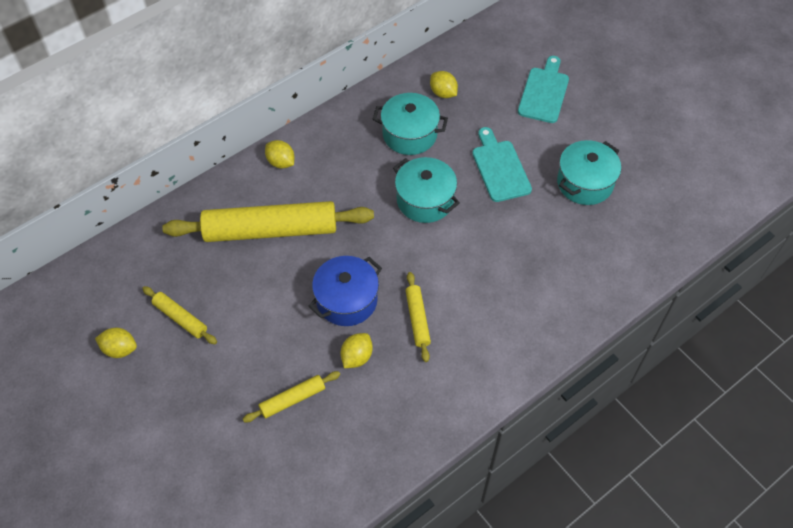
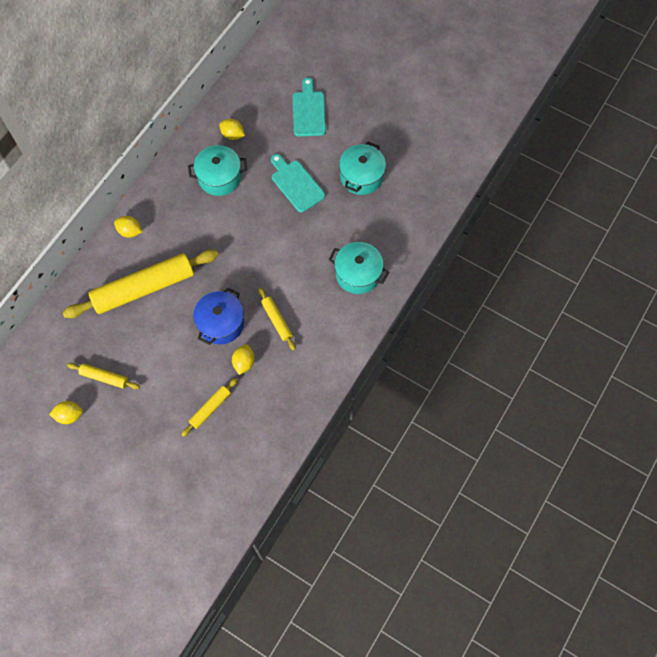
camera: 20 degrees left, 10 degrees up
(425, 200) = (250, 227): turquoise pot -> turquoise pot (358, 274)

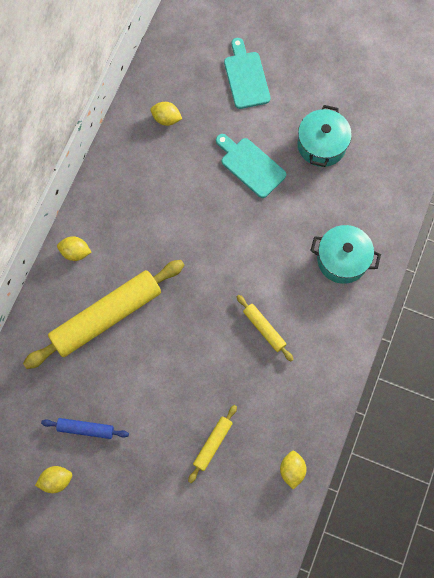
camera: 10 degrees left, 5 degrees up
(104, 377) = (86, 429): yellow rolling pin -> blue rolling pin
(219, 177) = (163, 172): turquoise pot -> none
(221, 323) = (202, 343): blue pot -> none
(244, 362) = (238, 384): yellow lemon -> yellow lemon (292, 470)

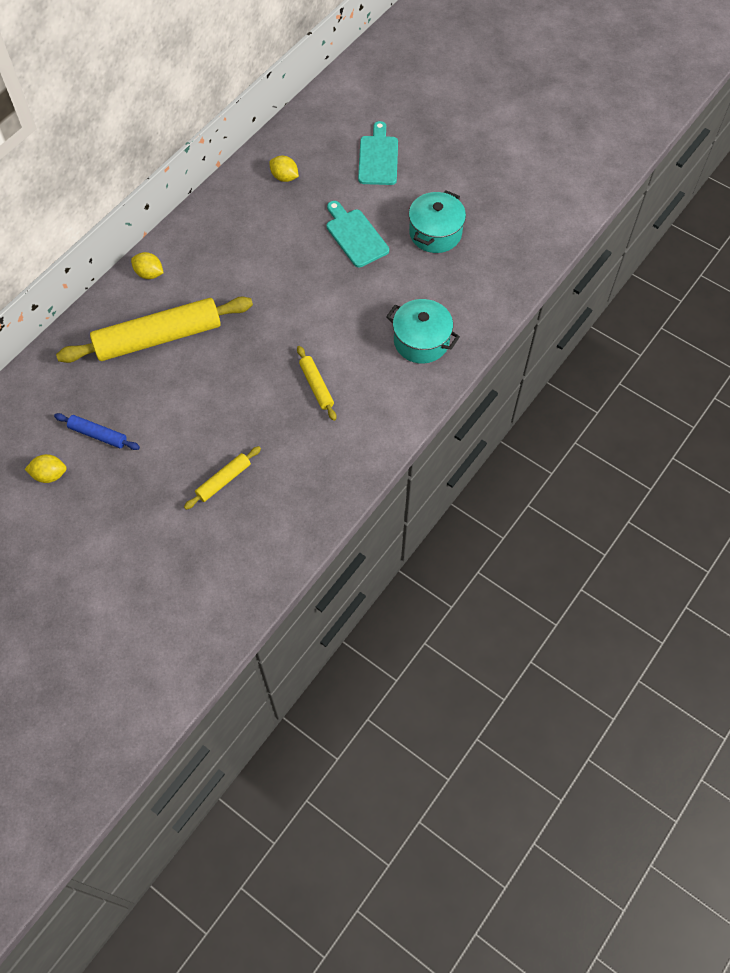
camera: 15 degrees right, 10 degrees down
(292, 470) = (298, 526): yellow lemon -> none

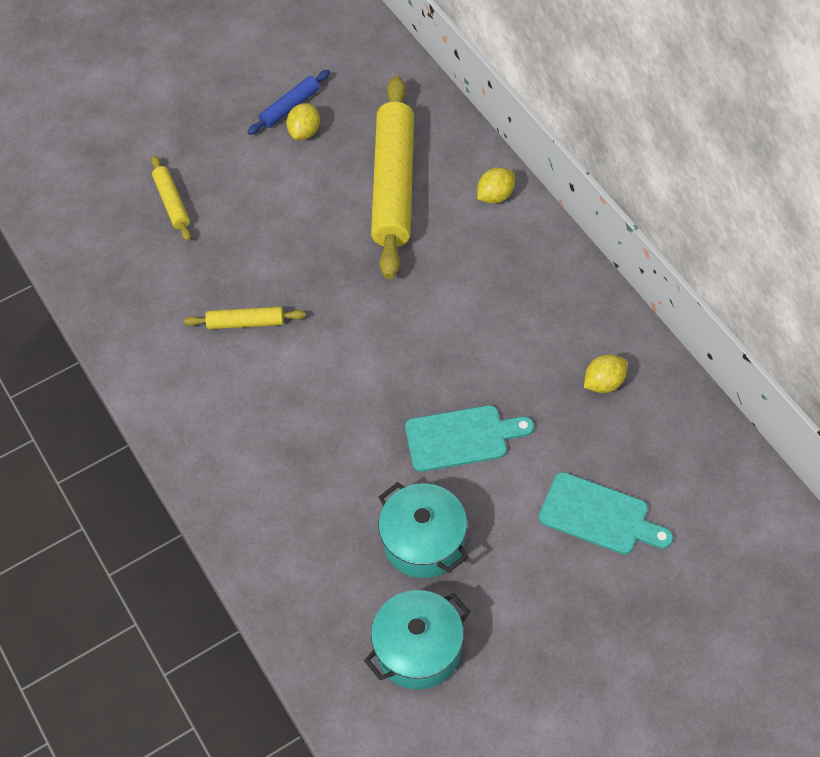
camera: 115 degrees right, 5 degrees down
(50, 475) = (263, 61): yellow lemon -> yellow lemon (304, 132)
(421, 341) = (252, 459): turquoise pot -> turquoise pot (418, 650)

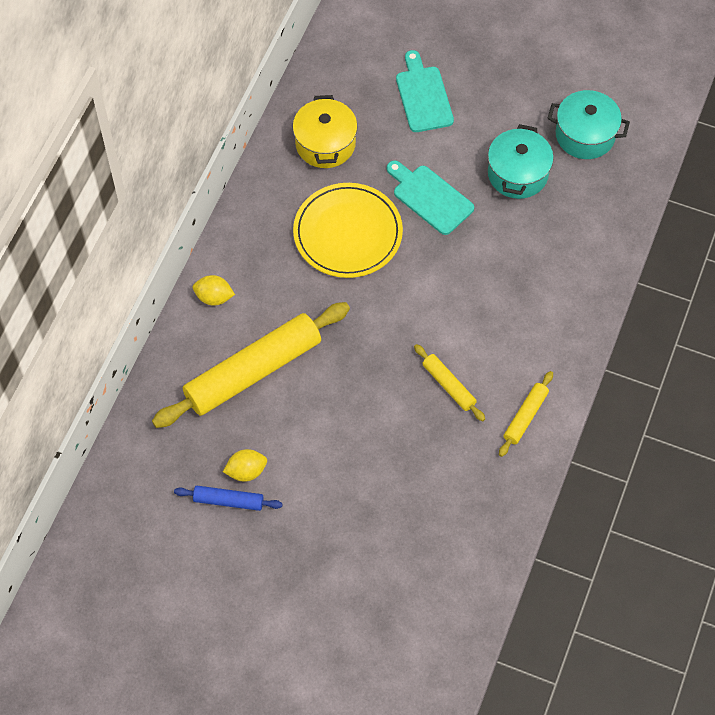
camera: 130 degrees left, 5 degrees up
(172, 202) = (386, 518): yellow rolling pin -> yellow rolling pin (525, 416)
(478, 339) = (348, 233): none -> yellow plate
(604, 383) = (325, 144): yellow lemon -> yellow pot

